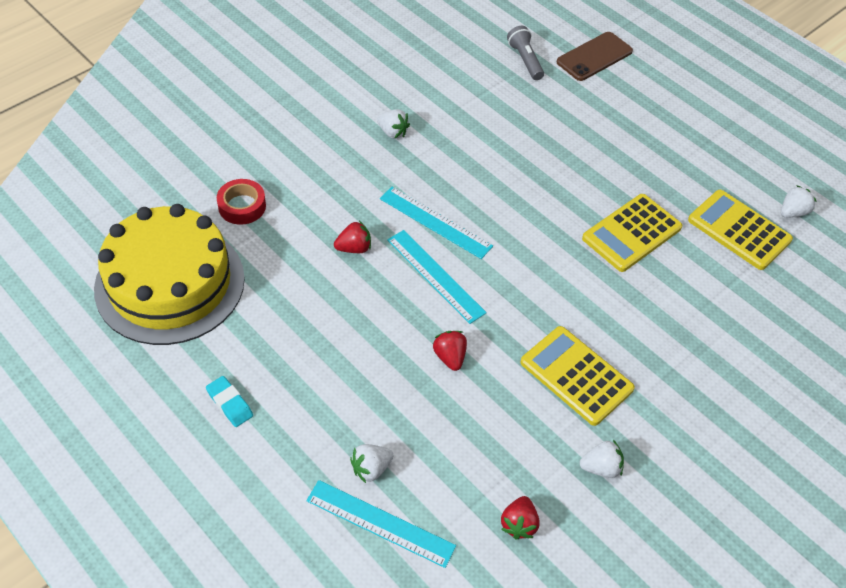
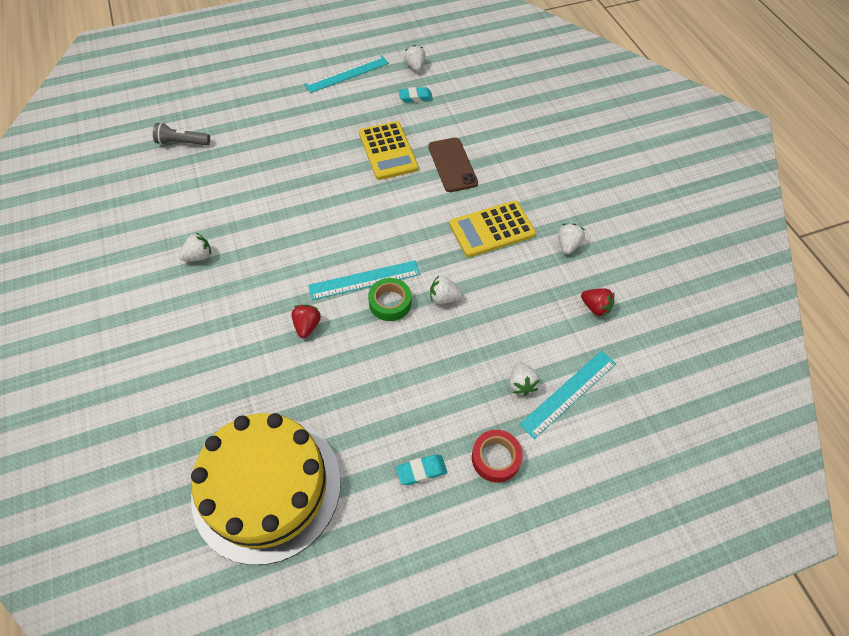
camera: 65 degrees left, 5 degrees up
(242, 206) = (210, 398): red tape -> red tape (496, 458)
(417, 308) = (390, 303): none -> green tape
(435, 222) = (312, 261): turquoise ruler -> turquoise ruler (347, 74)
(450, 357) = (444, 298): red strawberry -> white strawberry
(594, 57) = (209, 102): brown phone -> brown phone (452, 165)
(739, 230) = (415, 97): yellow calculator -> turquoise eraser

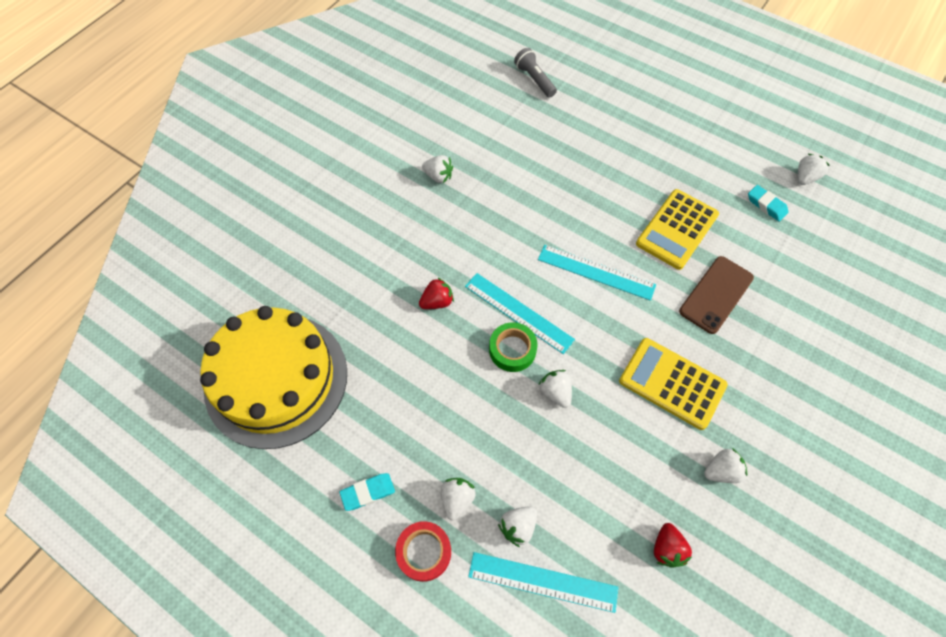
camera: 55 degrees right, 5 degrees up
(347, 74) = (733, 131): turquoise ruler -> turquoise ruler (596, 272)
(421, 471) = (368, 492): turquoise eraser -> turquoise eraser turned 60 degrees counterclockwise
(473, 411) = (457, 499): none -> white strawberry

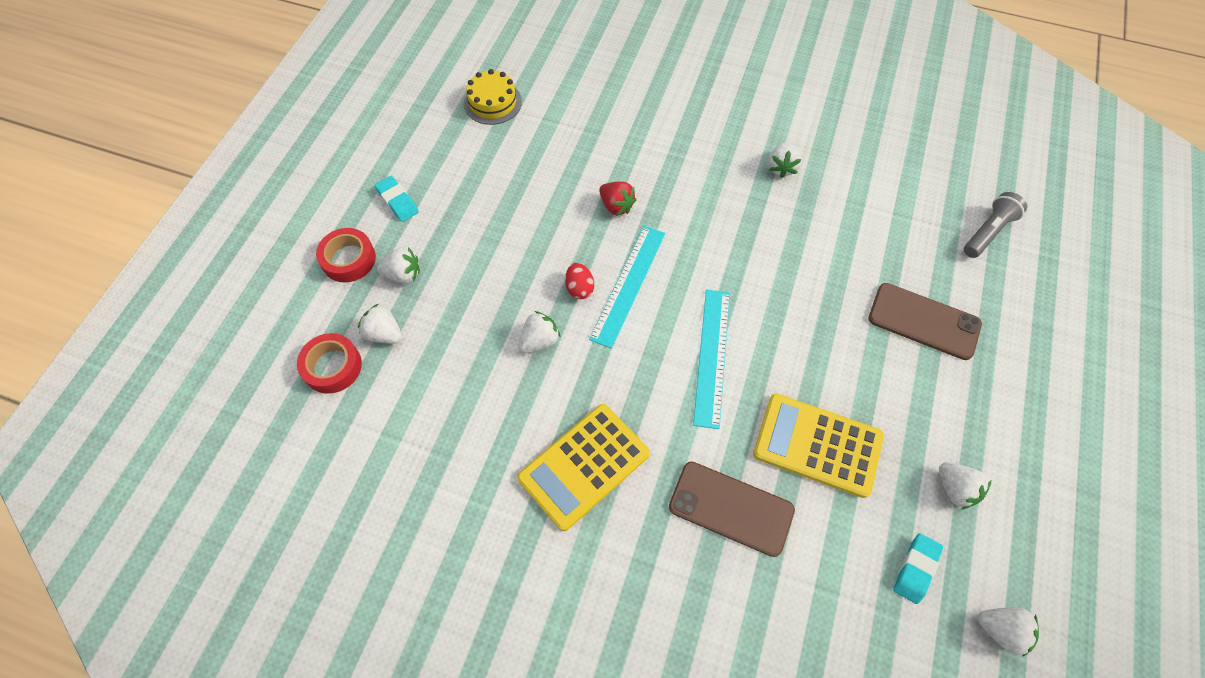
camera: 75 degrees right, 0 degrees up
(276, 379) = (492, 102): yellow cake -> yellow cake, size x0.42
(512, 350) = (579, 288): green tape -> red egg
(543, 582) = (332, 367): turquoise ruler -> red tape
(595, 139) = (923, 321): none -> brown phone
(667, 548) = (382, 484): red strawberry -> none
(672, 383) = (584, 466): yellow calculator -> yellow calculator turned 150 degrees counterclockwise
(721, 471) = (483, 537): white strawberry -> white strawberry (955, 489)

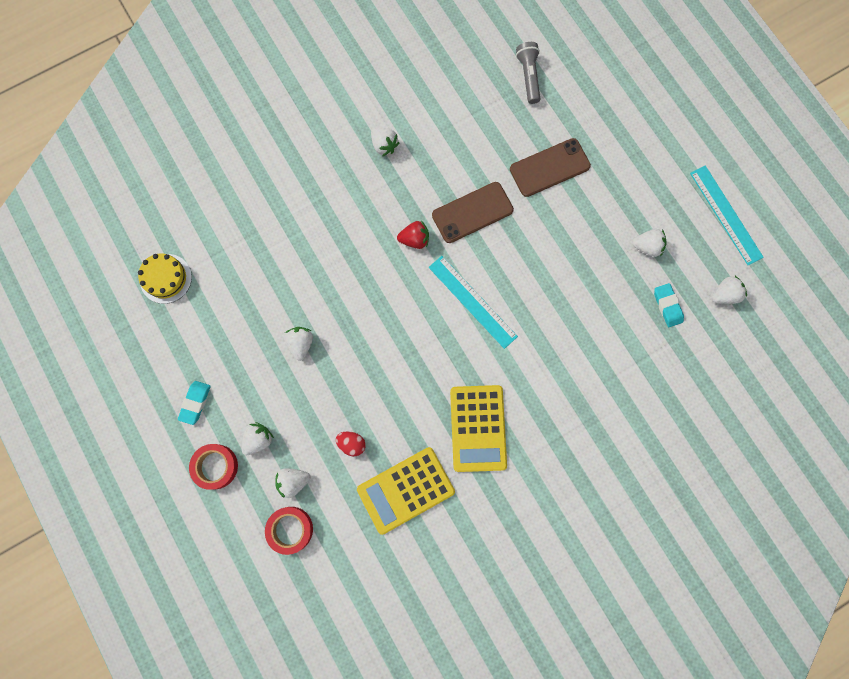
camera: 50 degrees left, 15 degrees up
(397, 201) = (195, 403): turquoise eraser -> turquoise eraser turned 75 degrees counterclockwise
(539, 340) = (378, 391): white strawberry -> white strawberry (301, 344)
(579, 288) = (363, 339): red egg -> red egg (352, 444)
(616, 206) = (323, 268): red strawberry -> red strawberry (414, 239)
(628, 284) = (386, 308): turquoise ruler -> turquoise ruler (725, 215)
(731, 508) = (564, 369): brown phone -> brown phone (472, 212)
(817, 445) = (569, 293): yellow calculator -> yellow calculator (406, 490)

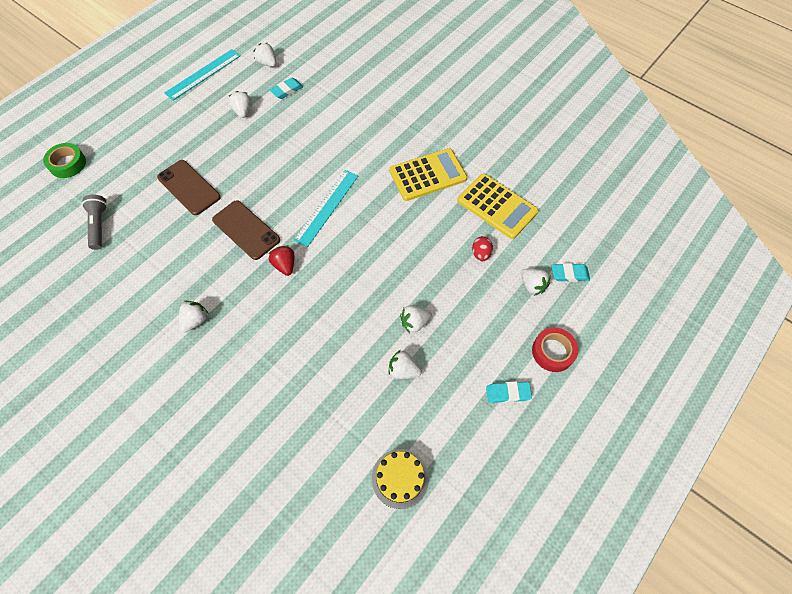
camera: 110 degrees left, 15 degrees down
(258, 439) = (512, 325): white strawberry -> white strawberry (403, 370)
(290, 529) = (569, 274): red tape -> turquoise eraser
(528, 77) = (99, 225): grey flashlight -> grey flashlight turned 105 degrees clockwise
(623, 55) = (68, 164): none -> green tape

